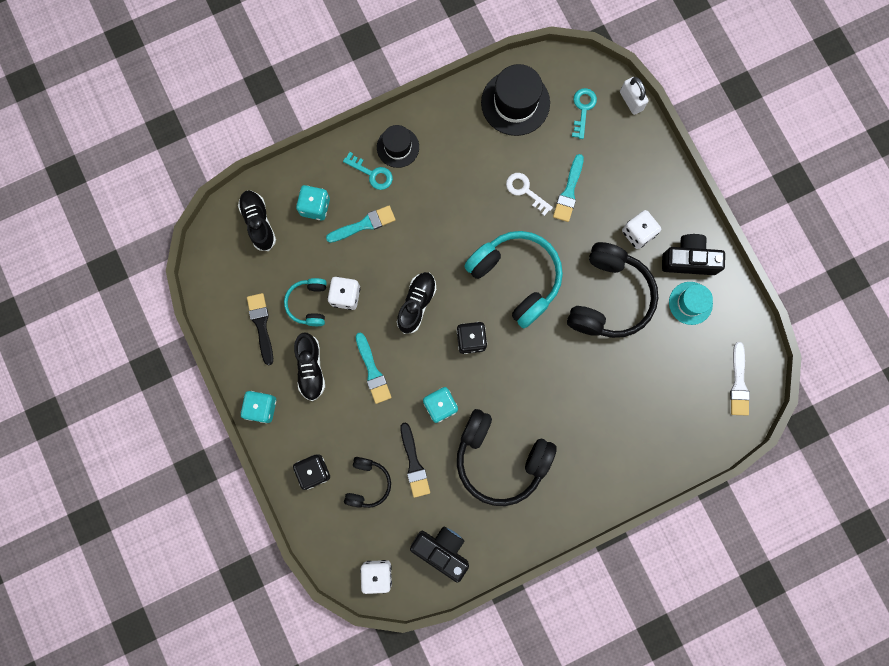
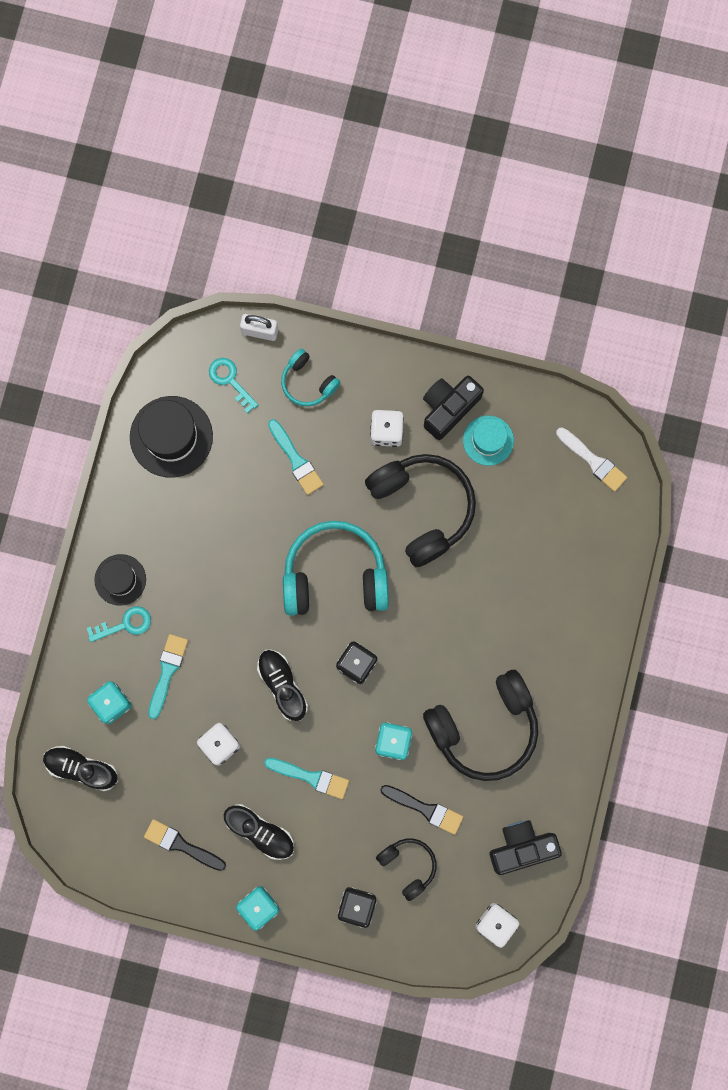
camera: 50 degrees left, 0 degrees up
(309, 303) = (198, 784): turquoise headphones -> turquoise headphones (308, 382)
(525, 191) = (261, 498): white key -> none

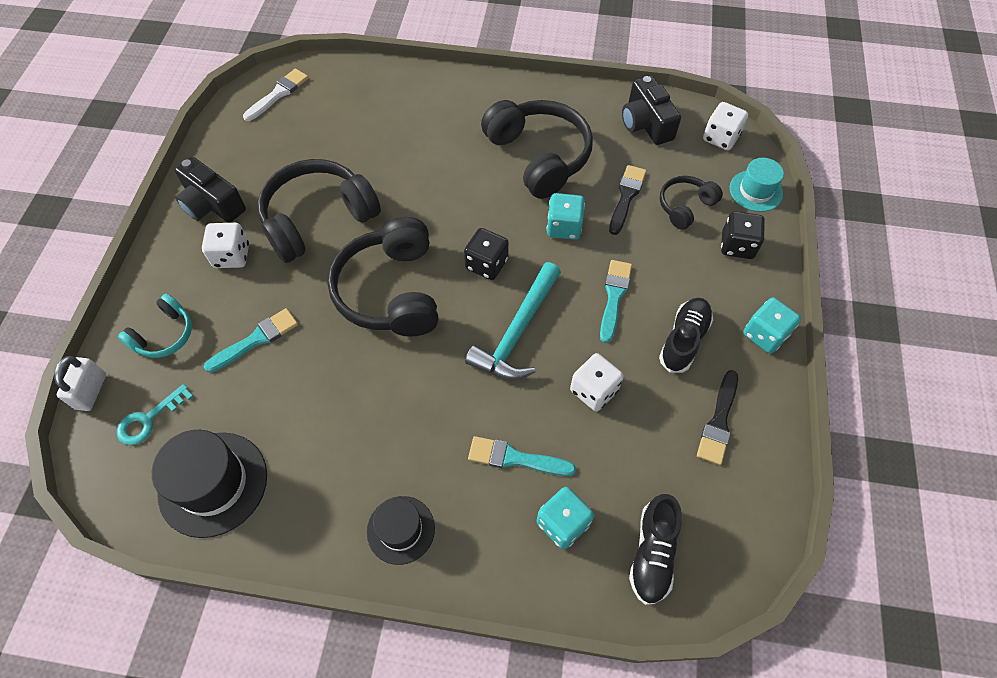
camera: 95 degrees left, 20 degrees down
(125, 624) = (459, 517): turquoise key -> none
(282, 685) = (517, 332): black shoe -> turquoise hammer
(335, 575) = (391, 291): turquoise headphones -> black headphones
(488, 440) = (250, 171): turquoise hat -> turquoise hat (755, 191)

